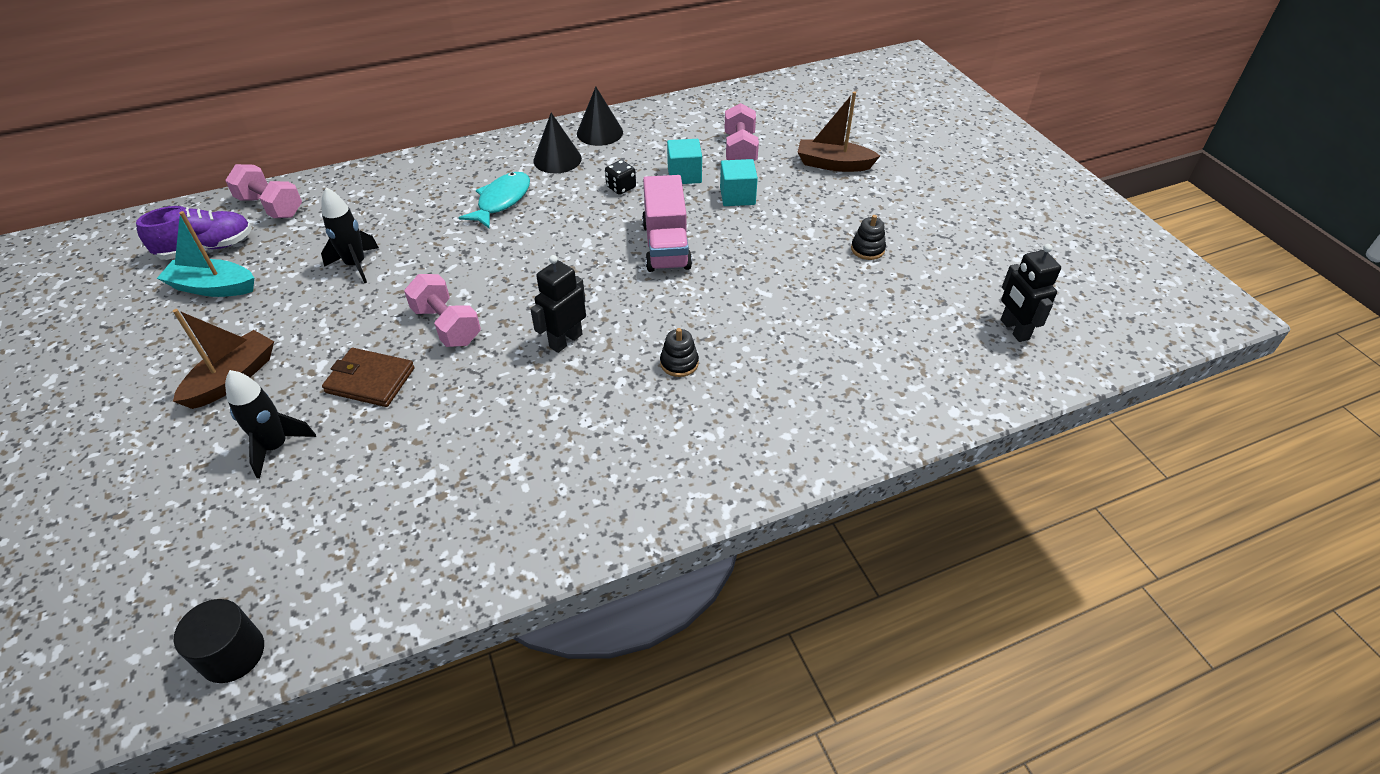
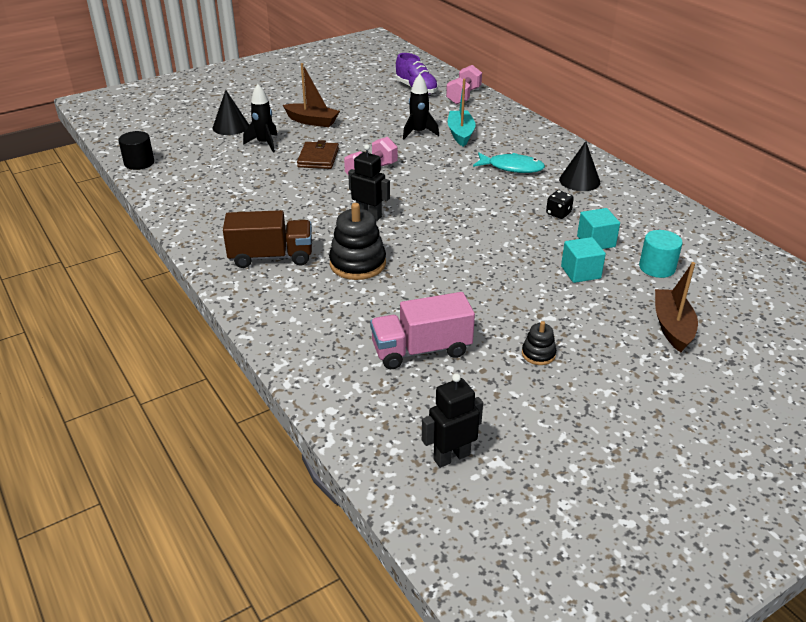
camera: 80 degrees right, 10 degrees down
(213, 287) = (383, 99): turquoise boat -> turquoise boat (460, 134)
(599, 132) = (632, 193): black cone -> black cone (230, 127)
(639, 451) = (271, 257): none -> brown truck
(666, 246) = (491, 243): pink truck -> pink truck (421, 350)
(679, 363) = (357, 264): black stacking toy -> black stacking toy, size x1.92
(740, 150) = (657, 267): pink dumbbell -> turquoise cylinder

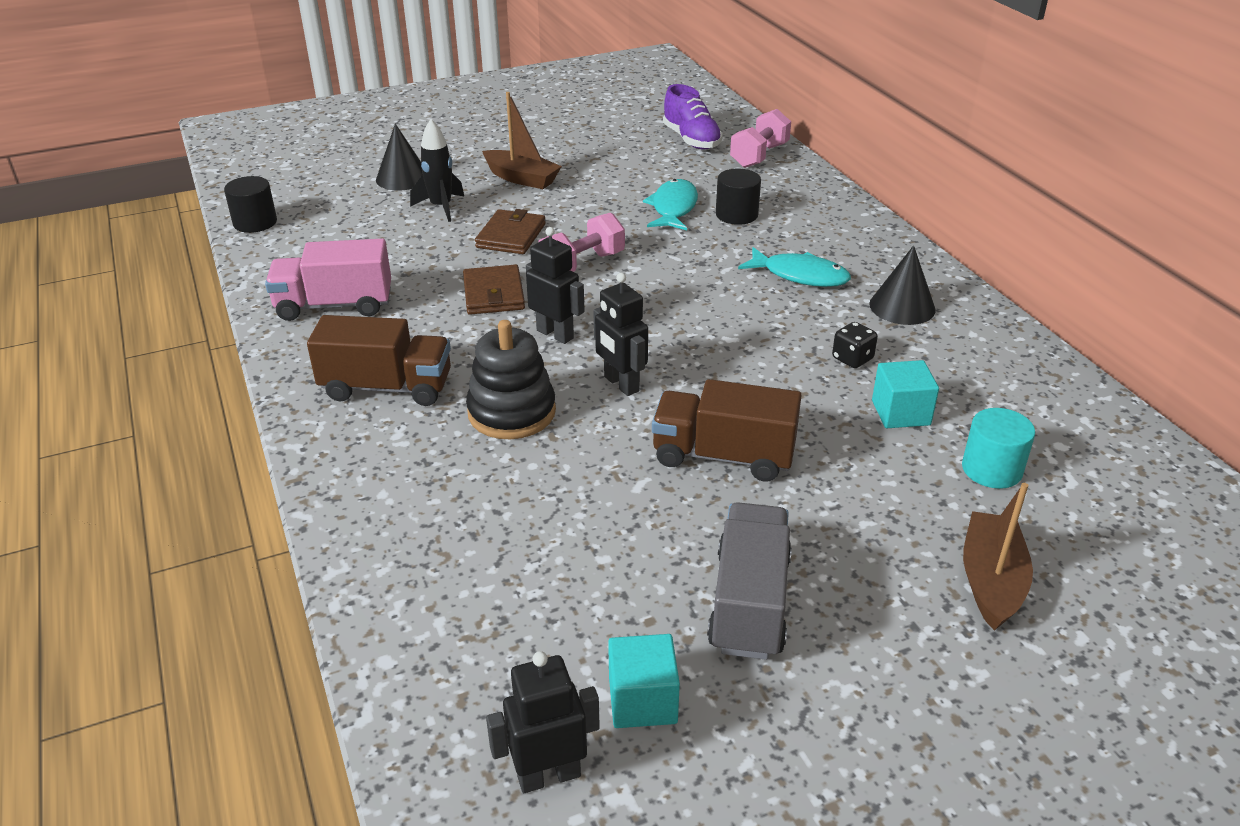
camera: 10 degrees right, 0 degrees up
(320, 194) = (493, 294): none -> brown wallet
(419, 133) = (673, 208): black rocket -> turquoise fish
(421, 241) = (621, 384): none -> black robot
(421, 350) = (562, 572): pink truck -> pink truck (335, 305)
(460, 134) = (736, 215): turquoise boat -> black cylinder
(497, 276) = (723, 456): none -> brown truck
(538, 354) = (749, 603): black stacking toy -> grey truck
(580, 272) = (861, 464): turquoise cube -> turquoise cube (642, 700)

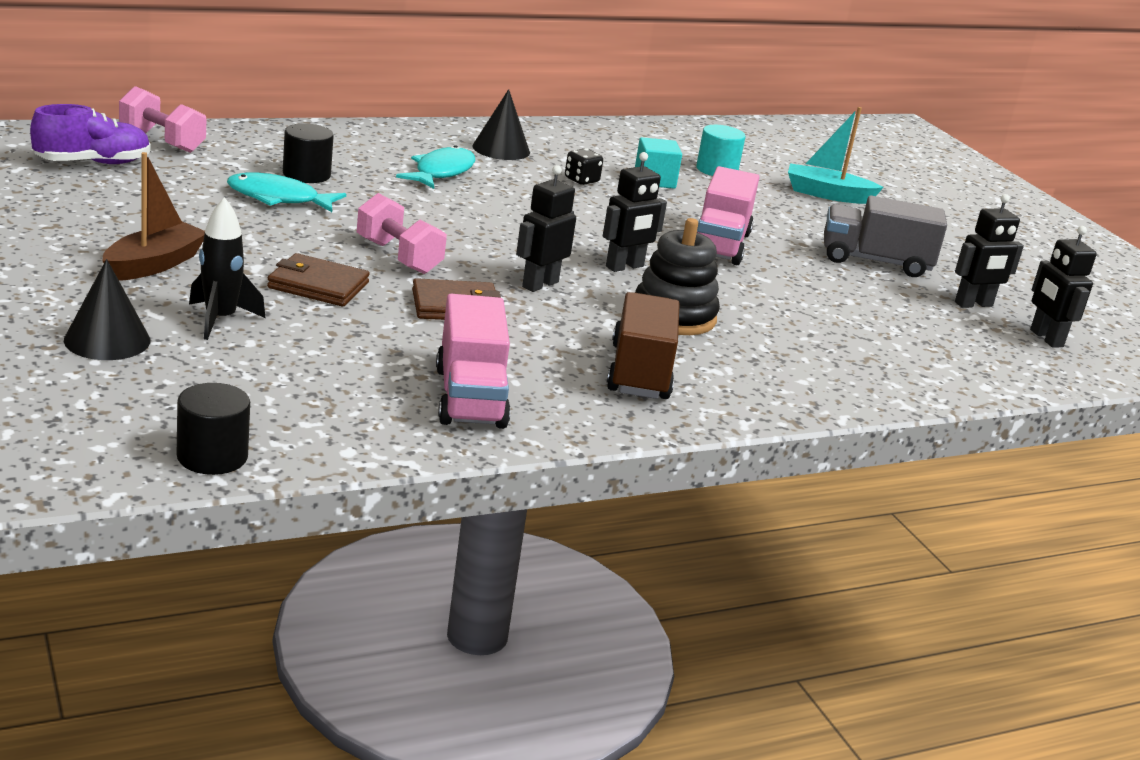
camera: 95 degrees left, 10 degrees down
(642, 700) = (974, 304): turquoise cube -> black robot
(723, 456) = (720, 244): brown truck -> pink truck
(991, 581) = (827, 194): brown boat -> turquoise boat

